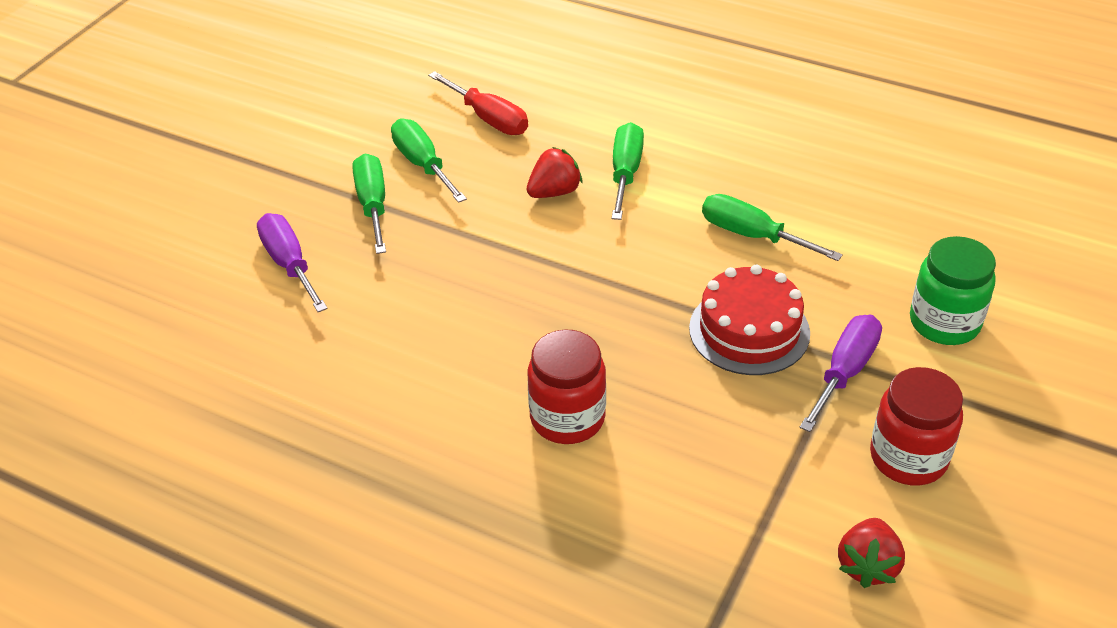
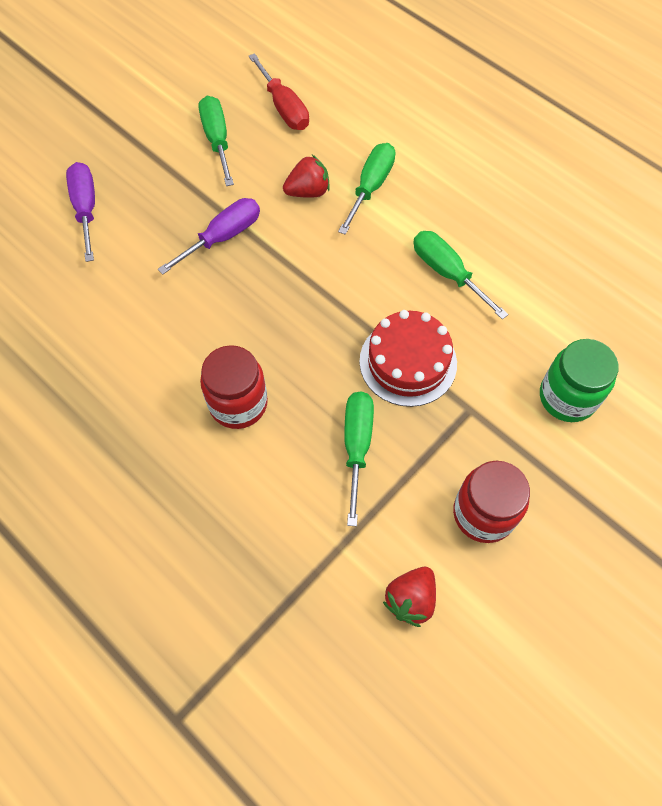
camera: 15 degrees right, 20 degrees up
(373, 205) = (166, 169): green screwdriver -> green screwdriver (357, 446)
(845, 372) = (467, 421): purple screwdriver -> purple screwdriver (223, 237)

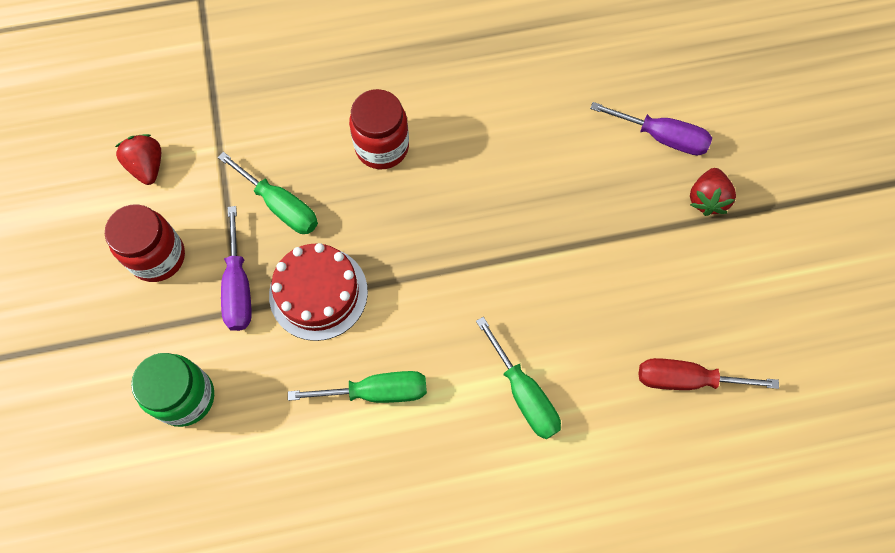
camera: 125 degrees right, 5 degrees up
(217, 140) = (679, 289): green screwdriver -> none
(223, 237) = (554, 227): purple screwdriver -> purple screwdriver (238, 287)
(308, 191) = (558, 331): red strawberry -> red strawberry (707, 199)

